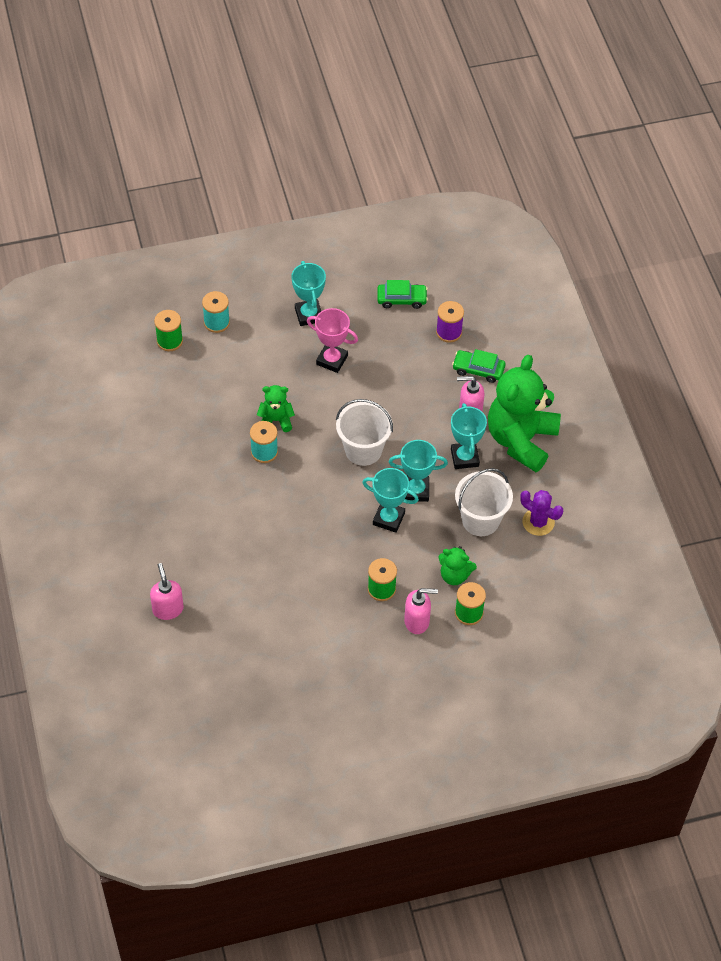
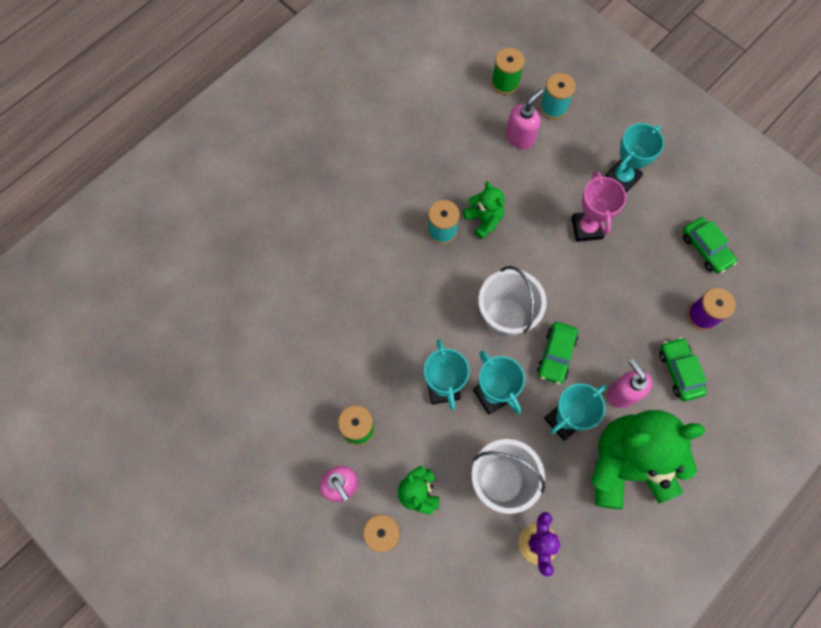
camera: 60 degrees right, 15 degrees up
(168, 609) = (223, 251): pink soap dispenser -> pink soap dispenser (520, 137)
(414, 435) = (556, 355): none -> green car

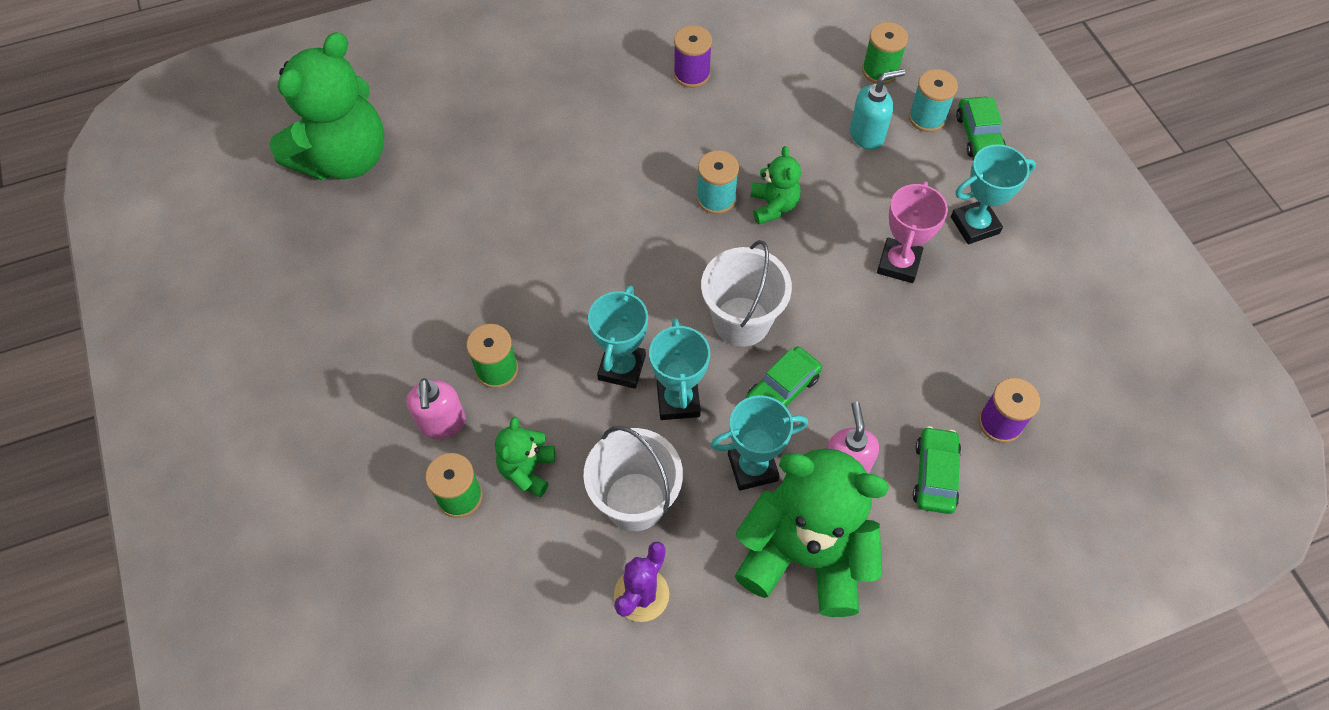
camera: 25 degrees right, 10 degrees down
(156, 313) = (344, 158): none -> green teddy bear
(376, 138) = (691, 74): none -> purple spool
(520, 137) = (867, 135): pink soap dispenser -> turquoise soap dispenser
(706, 249) = (1045, 347): green car -> green car (978, 135)

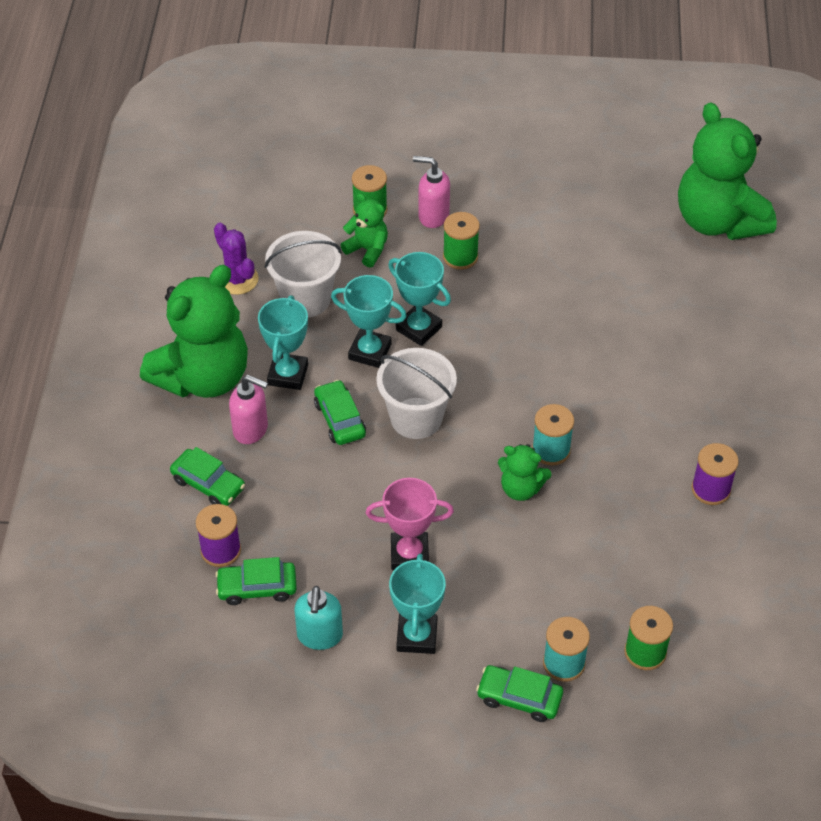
camera: 115 degrees right, 10 degrees down
(867, 135) = (567, 600): turquoise soap dispenser -> turquoise soap dispenser (319, 636)
(898, 263) = (409, 554): pink trophy -> pink trophy turned 45 degrees counterclockwise
(1016, 370) = (257, 588): none -> green car

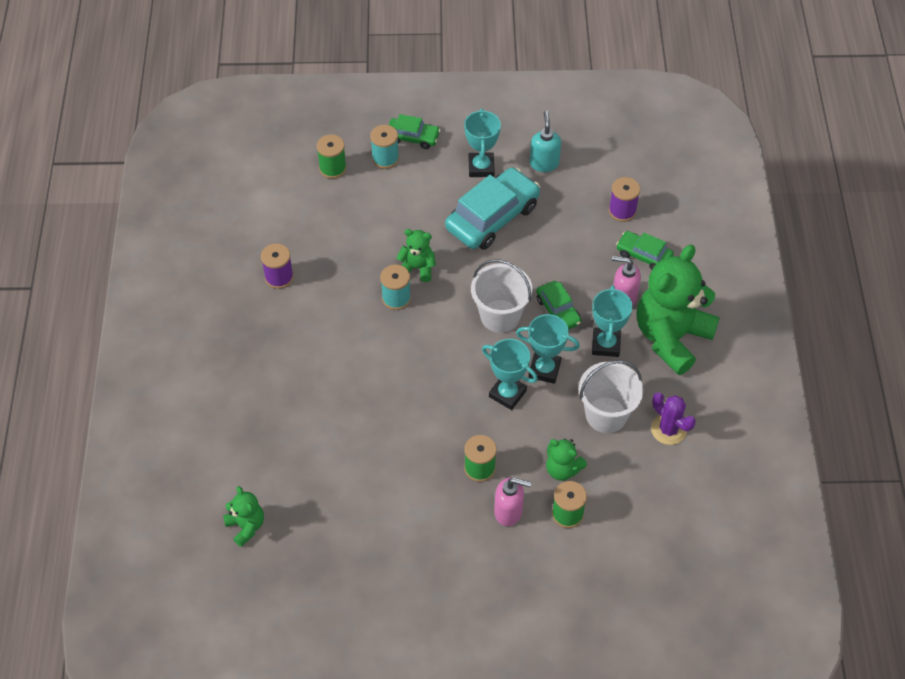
camera: 175 degrees right, 5 degrees up
(257, 588) = (591, 189): green car -> none
(409, 554) = (492, 217): pink trophy -> turquoise car
(718, 221) = (246, 526): green teddy bear -> green teddy bear, size x0.46

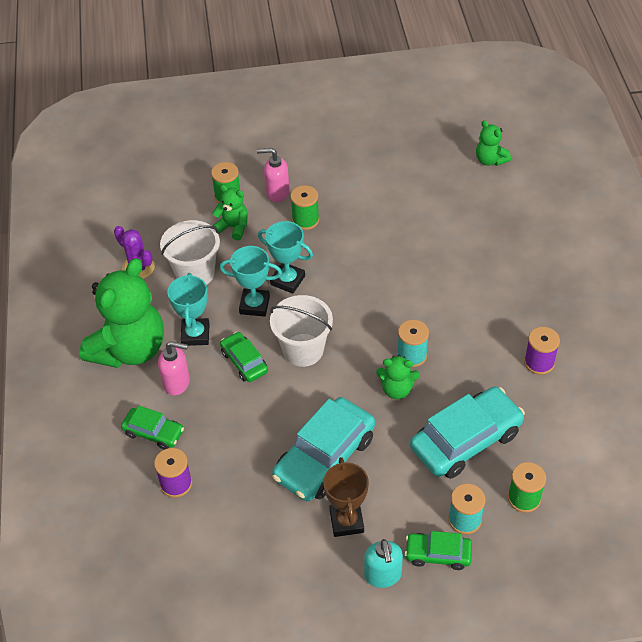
camera: 175 degrees right, 5 degrees down
(367, 217) = (466, 440): none -> turquoise car
(481, 167) = (346, 521): turquoise trophy -> brown trophy
(544, 163) = (271, 537): turquoise soap dispenser -> turquoise soap dispenser (383, 575)

